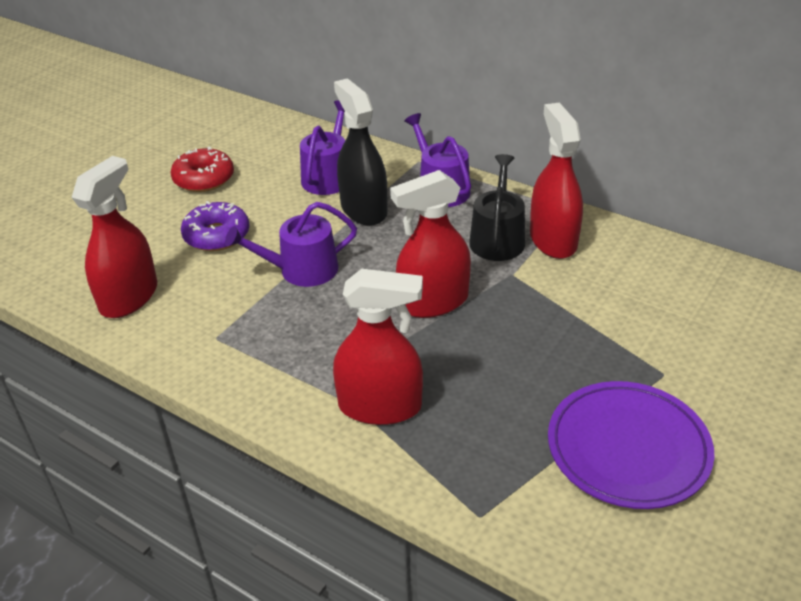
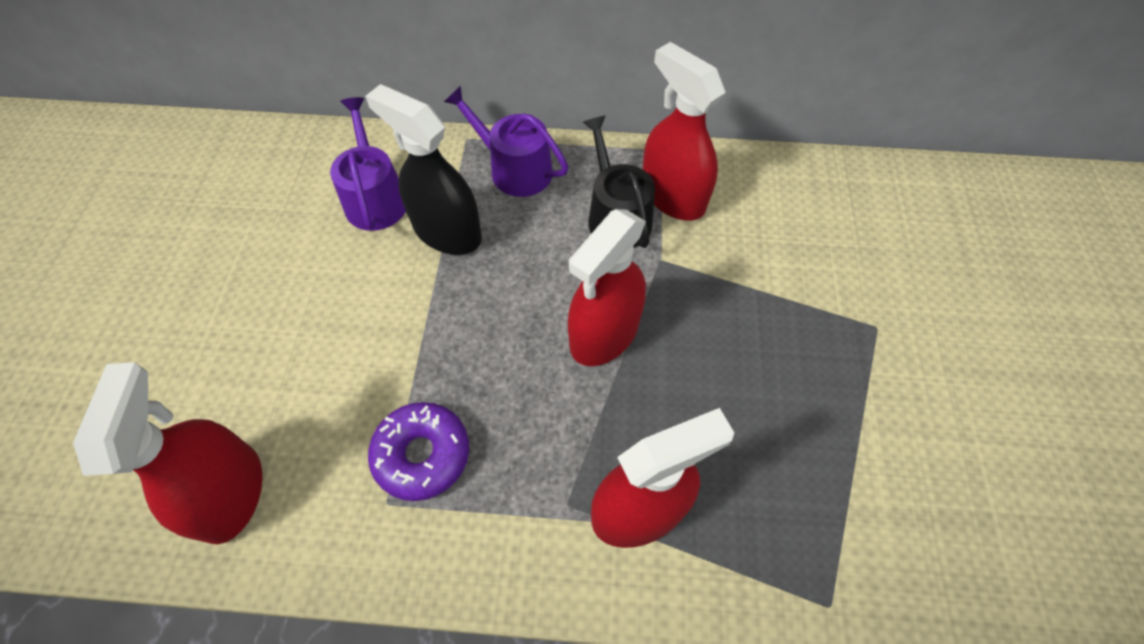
camera: 30 degrees left, 20 degrees up
(204, 179) = (217, 259): red donut -> none
(217, 235) = (289, 342): purple donut -> purple donut (422, 454)
(301, 270) = (428, 351): purple watering can -> none
(628, 448) = (904, 439): purple plate -> none

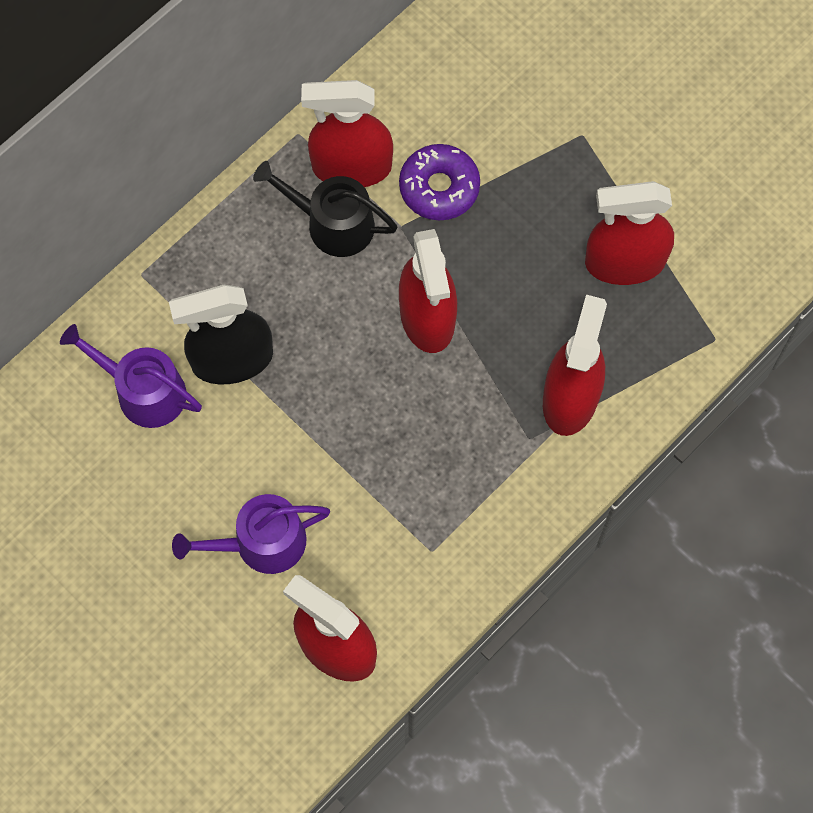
camera: 50 degrees left, 10 degrees up
(422, 454) = (415, 505): purple donut -> purple donut (439, 188)
(514, 169) = (212, 262): purple watering can -> purple watering can (261, 543)
(811, 452) = (624, 262): none -> red spray bottle

